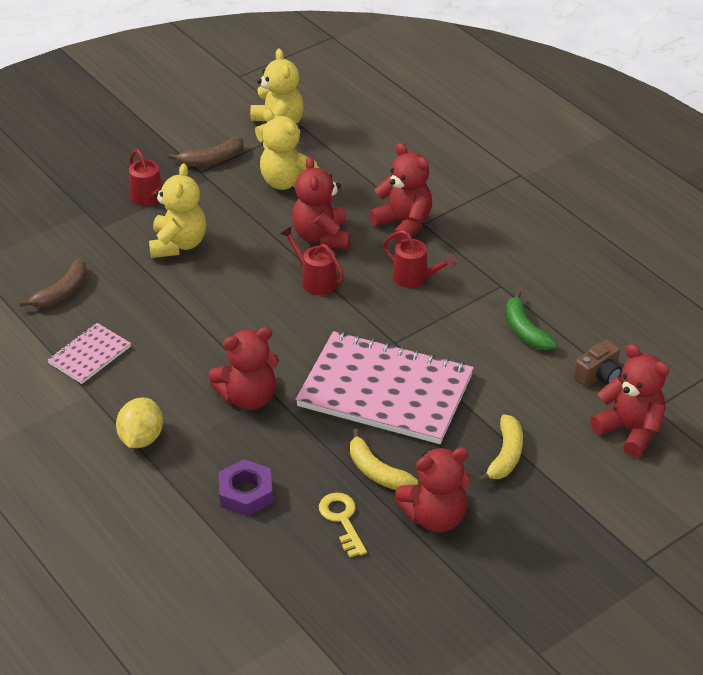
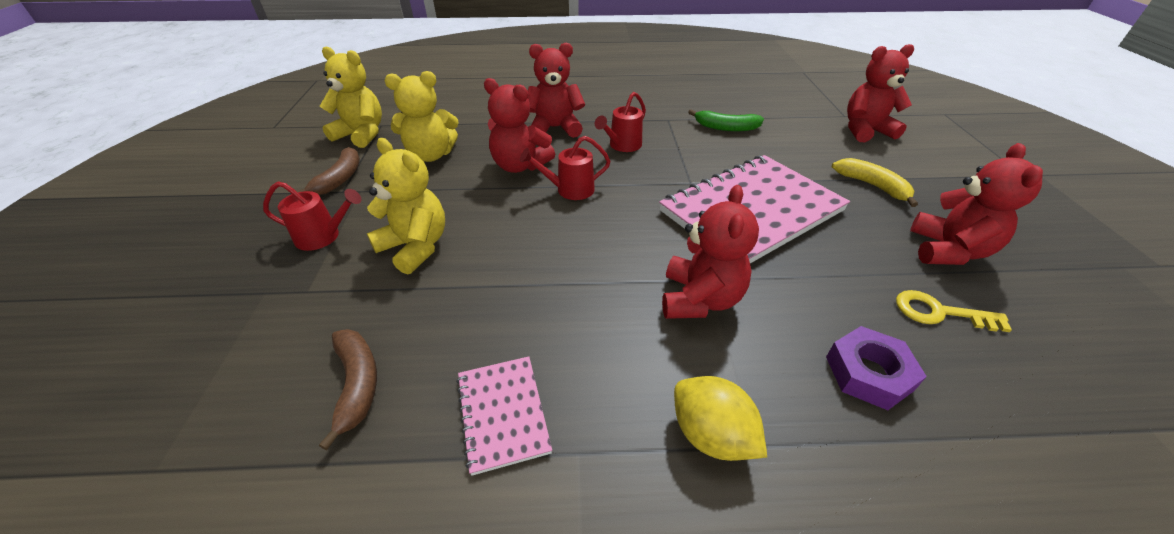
camera: 55 degrees left, 0 degrees up
(377, 471) = (867, 259): yellow banana -> none
(415, 278) = (622, 146): red watering can -> red watering can turned 150 degrees clockwise
(598, 375) = (797, 121): brown camera -> none

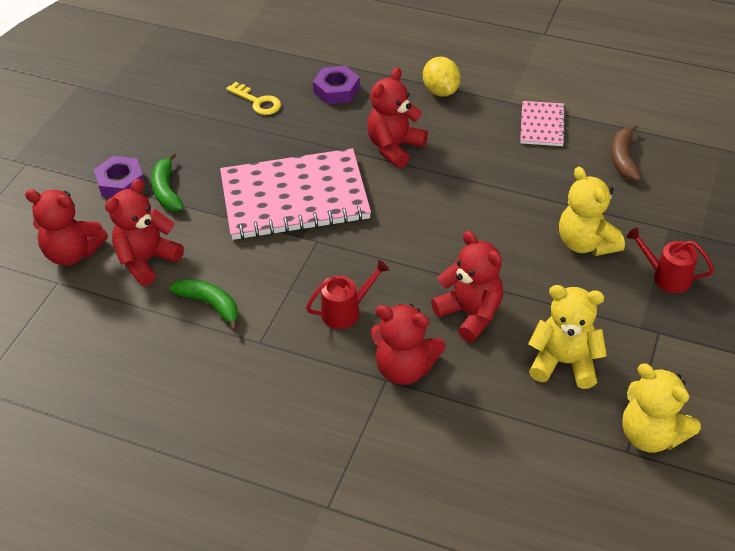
camera: 155 degrees left, 5 degrees up
(339, 179) = (665, 352): brown banana -> none
(569, 190) = (434, 266): red watering can -> none
(872, 186) = (166, 190): yellow banana -> green banana
(920, 181) = (120, 183): none -> purple nut
(948, 251) = (194, 129): red teddy bear -> red teddy bear (147, 260)

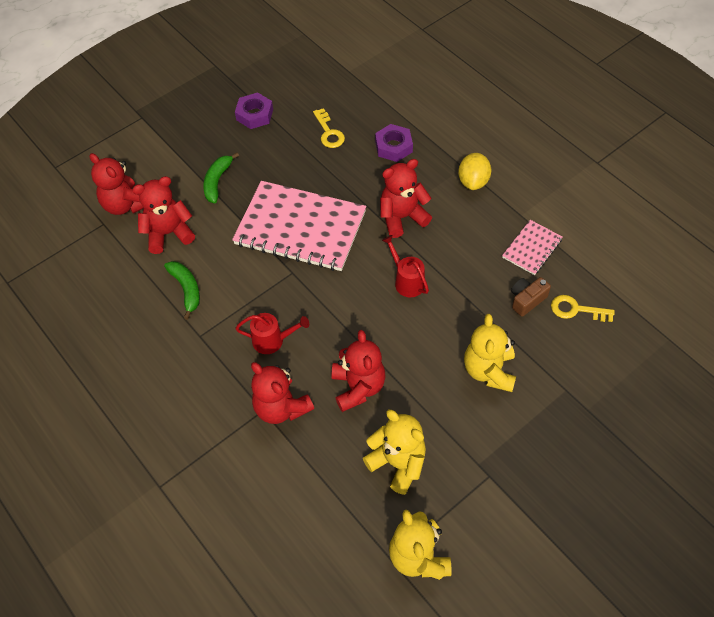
camera: 30 degrees right, 10 degrees up
(120, 183) = (191, 161): purple nut -> purple nut (254, 114)
(572, 169) = (527, 300): none -> brown camera
(623, 159) = (576, 309): brown banana -> yellow key
(666, 276) = (531, 431): red watering can -> red watering can (406, 281)

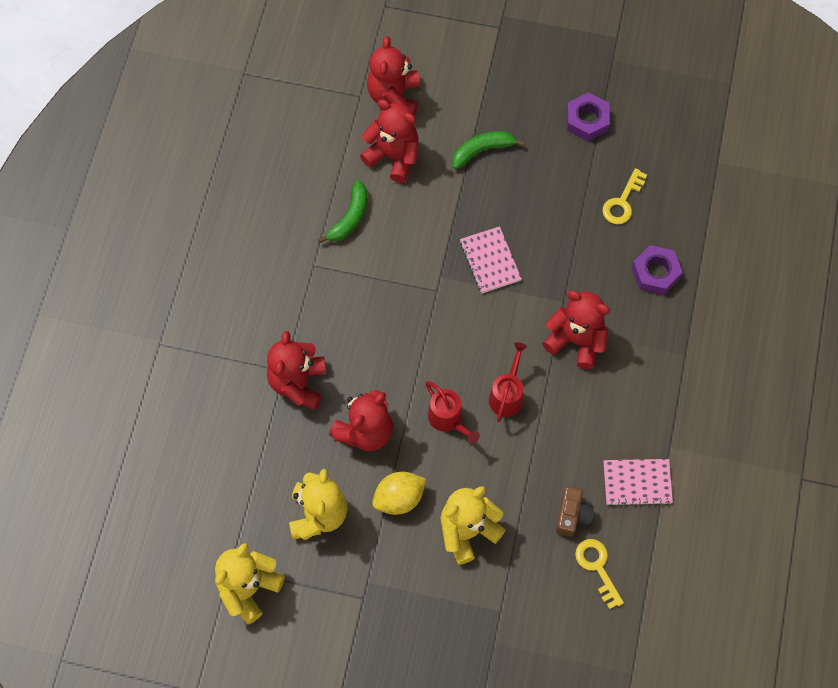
camera: 50 degrees right, 10 degrees up
(273, 340) = (356, 327): red watering can -> red watering can (448, 420)
(300, 228) = (490, 261): pink notebook -> pink notebook, size x0.47
(473, 181) = (674, 375): yellow lemon -> yellow lemon (399, 498)
(527, 300) = (572, 515): brown camera -> brown camera turned 90 degrees clockwise

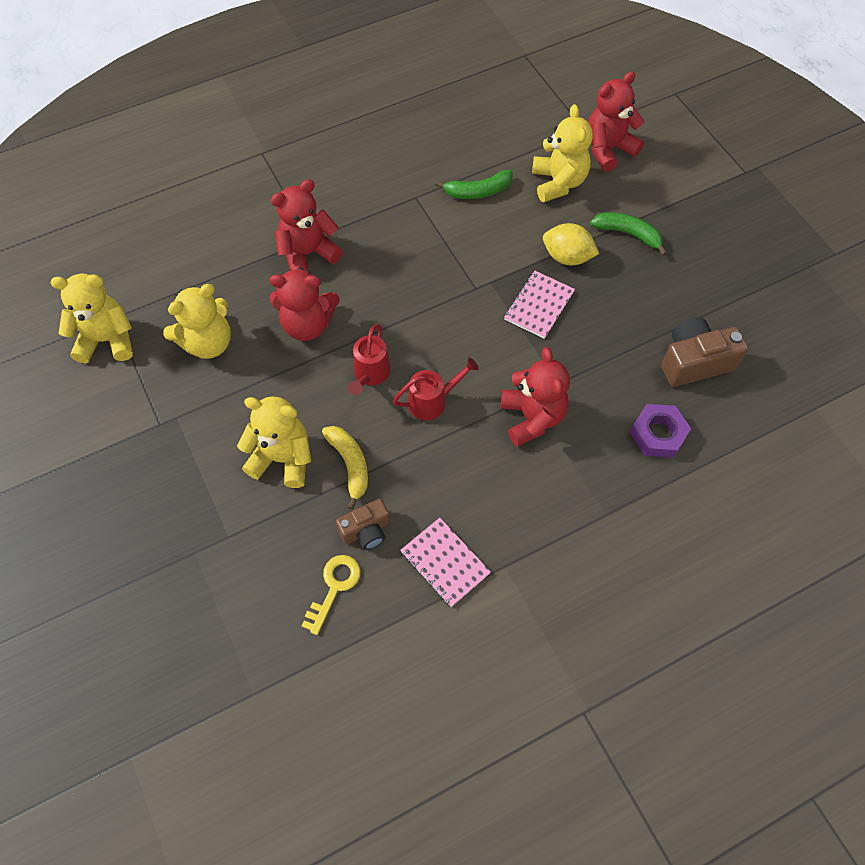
camera: 50 degrees right, 5 degrees down
(393, 156) = (558, 183): red teddy bear -> yellow teddy bear
(399, 498) = (269, 388): yellow lemon -> yellow lemon (567, 257)
(512, 488) = (350, 465): none -> yellow banana
(587, 120) = (738, 285): purple nut -> none
(622, 202) = (694, 362): yellow key -> brown camera

